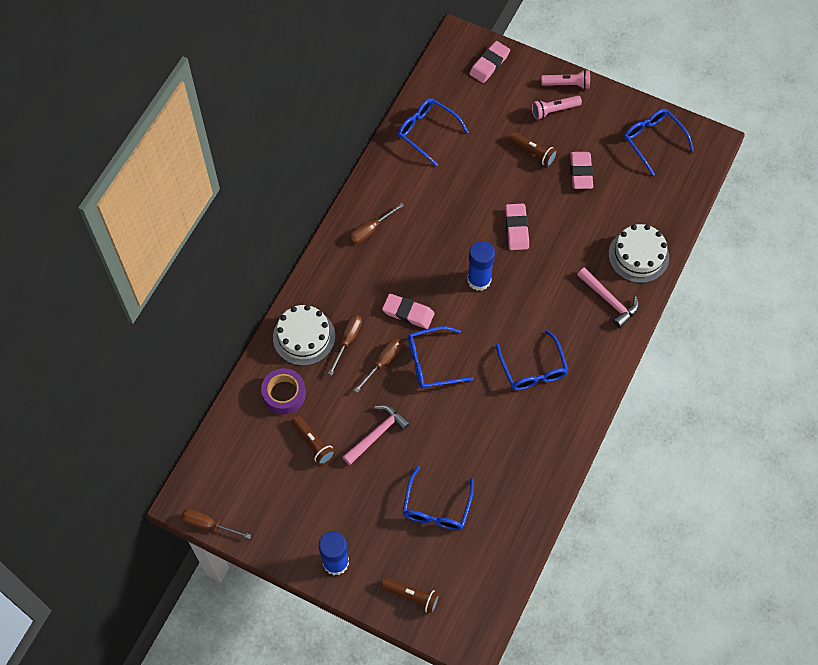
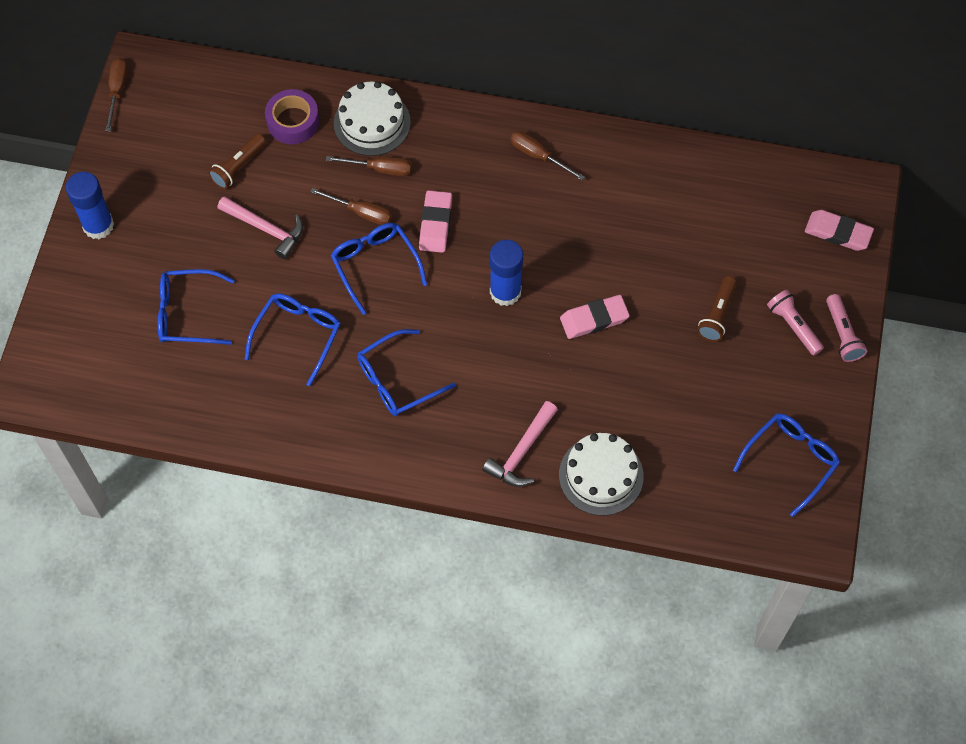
camera: 75 degrees right, 0 degrees up
(412, 596) = (73, 313): brown flashlight -> none
(427, 132) = (703, 185): blue glasses -> blue glasses (297, 336)
(581, 172) = (707, 379): pink eraser -> none

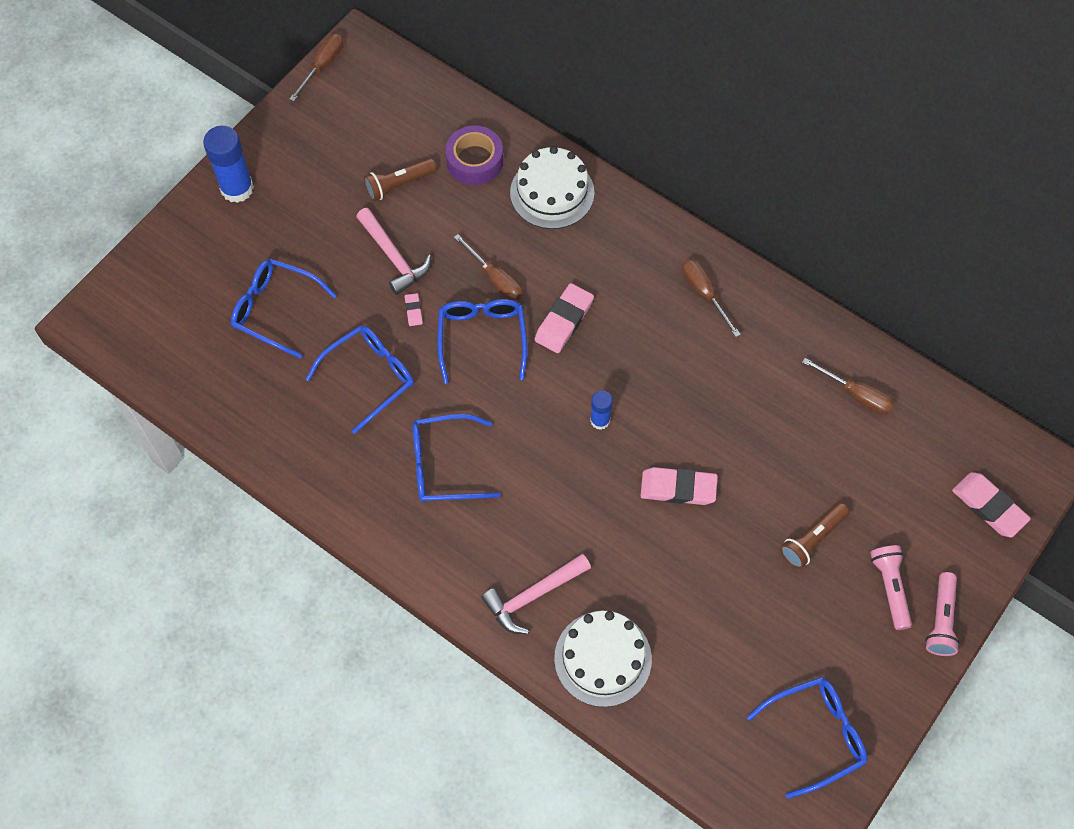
camera: 25 degrees right, 0 degrees up
(306, 266) = (413, 311): none -> pink eraser
(380, 169) = (536, 242): brown screwdriver -> brown screwdriver (856, 394)
(505, 292) = (600, 420): blue glue stick -> blue glue stick, size x0.55

